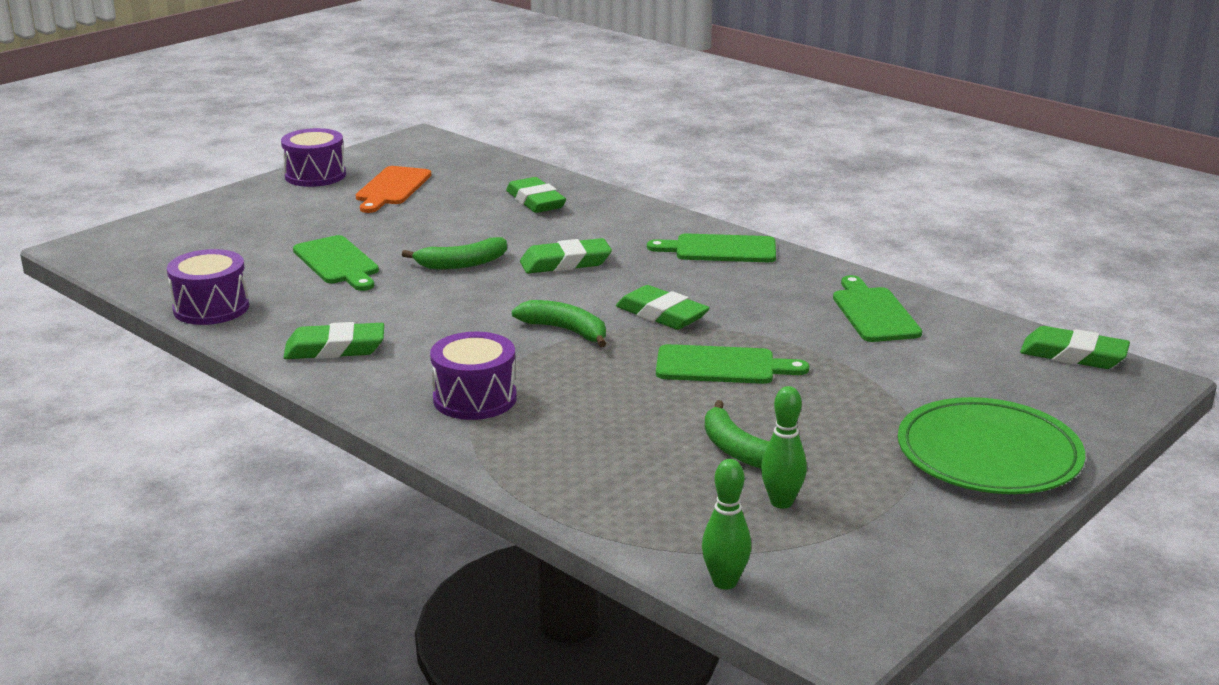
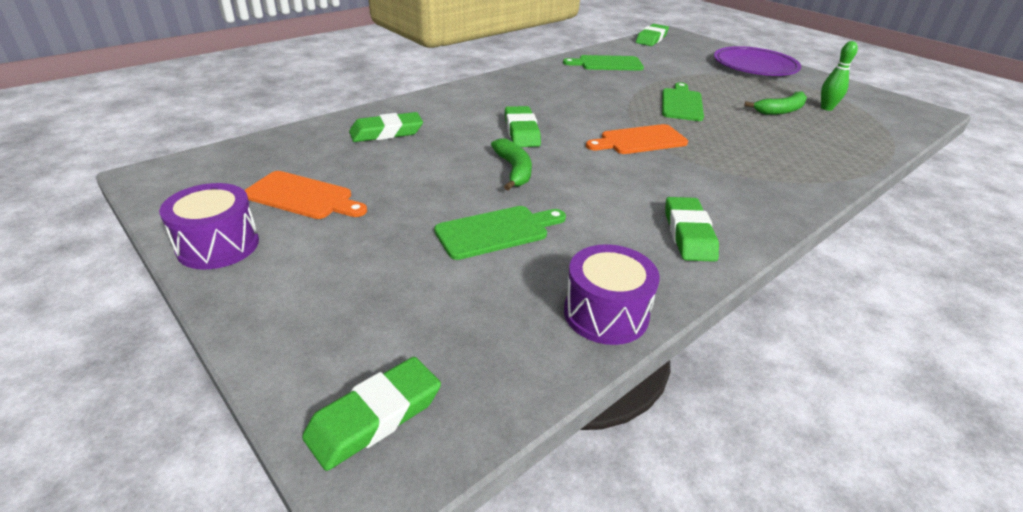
camera: 85 degrees left, 10 degrees up
(475, 398) = (753, 178): purple drum -> none
(566, 331) = (640, 140): green banana -> orange cutting board
(662, 315) = (612, 111): green eraser -> green eraser (374, 417)
(720, 249) = (510, 85): green cutting board -> none
(724, 582) = (910, 128): green bowling pin -> none
(988, 454) = (755, 66): green plate -> purple plate

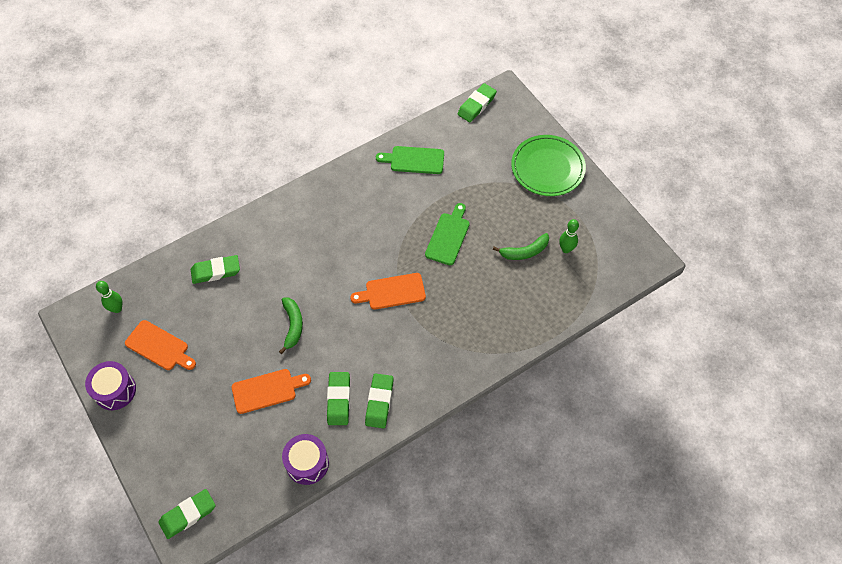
camera: 10 degrees right, 25 degrees up
(233, 166) = (117, 309): none -> green bowling pin
(496, 231) = (267, 390): green cutting board -> orange cutting board
(521, 131) = (310, 275): green eraser -> green eraser (338, 400)
(755, 66) = (547, 168): purple plate -> green plate

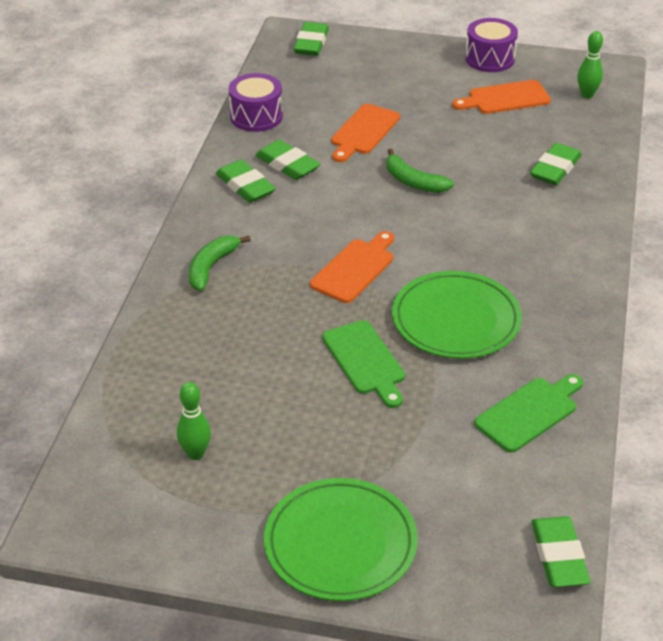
camera: 135 degrees right, 20 degrees down
(385, 225) = (456, 320): none -> green plate
(524, 251) = (249, 412): green banana -> green banana (211, 267)

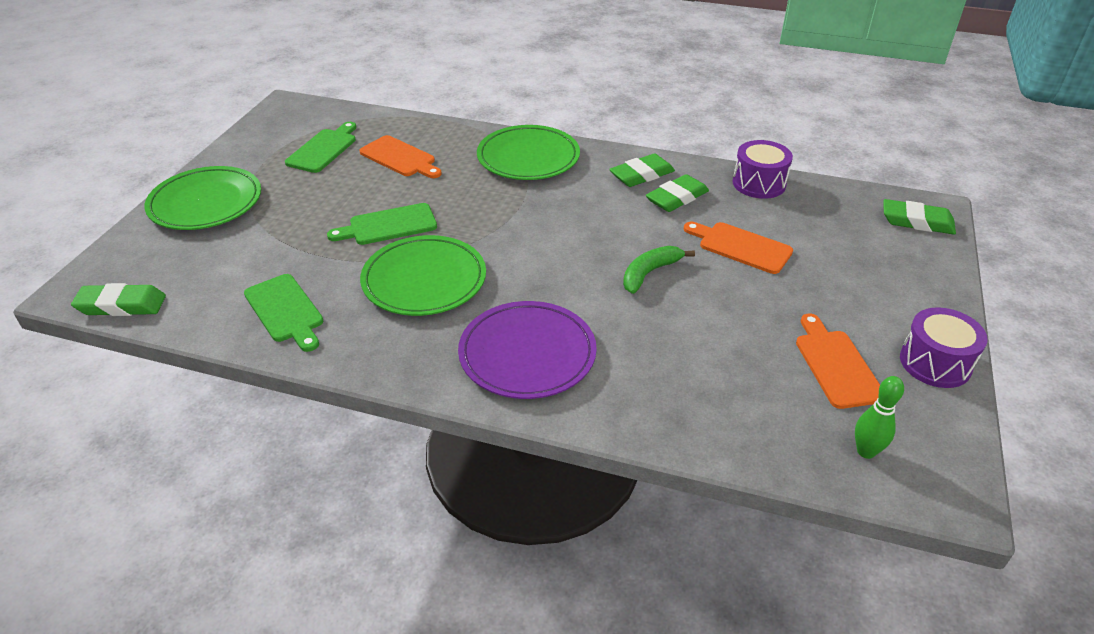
camera: 95 degrees right, 0 degrees up
(195, 453) = (323, 149): green bowling pin -> green cutting board
(211, 267) = (528, 157): green banana -> green plate
(354, 269) = (512, 227): orange cutting board -> orange cutting board (400, 158)
(541, 246) = (527, 354): none -> purple plate
(555, 169) = (677, 388): green eraser -> none

